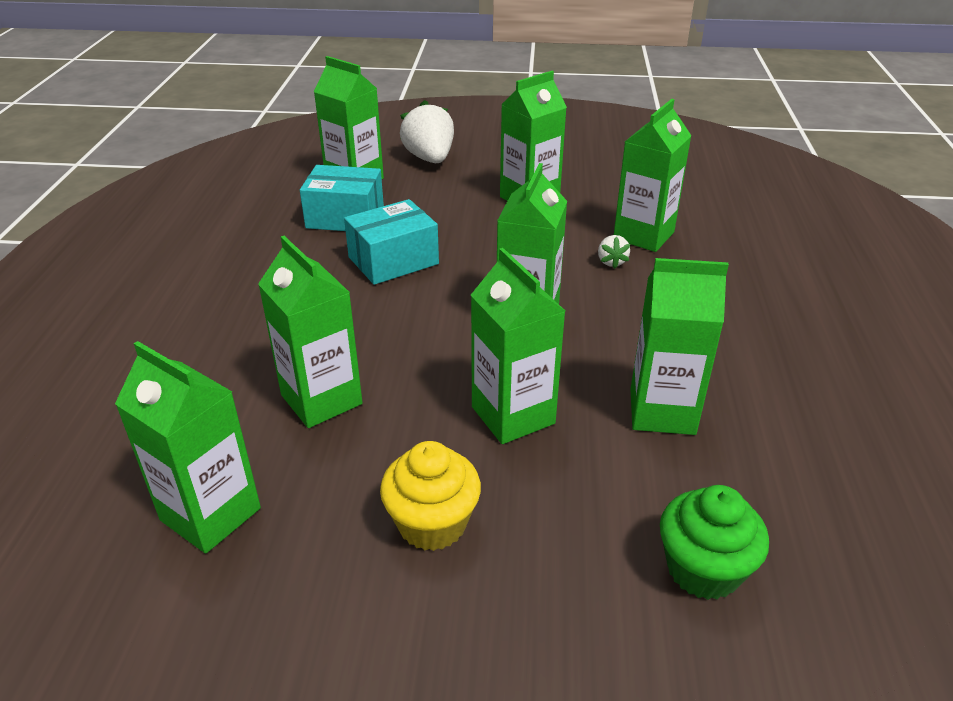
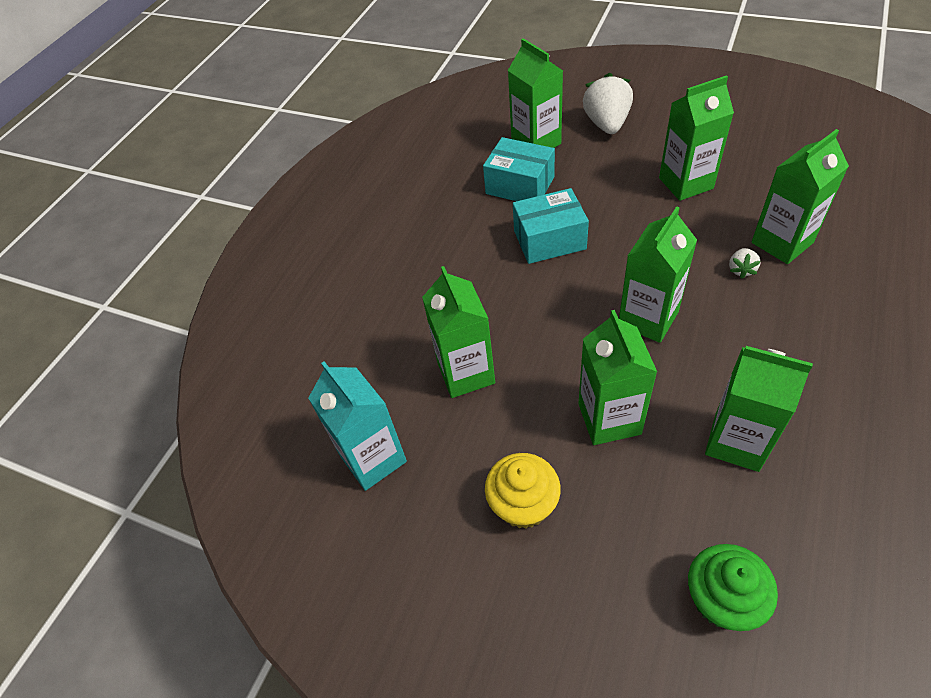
camera: 25 degrees right, 15 degrees up
(210, 514) = (373, 458): green carton -> turquoise carton

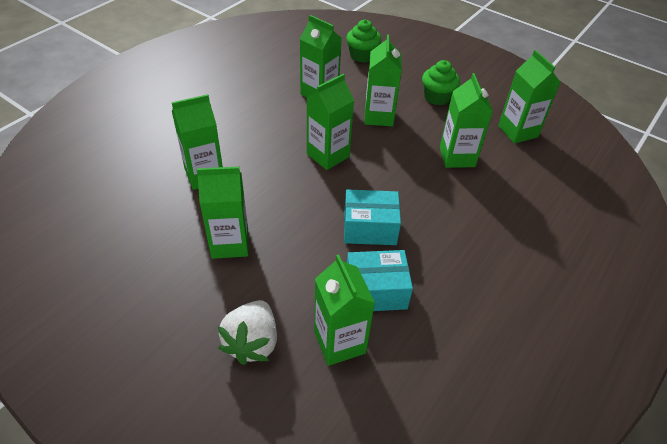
camera: 175 degrees left, 5 degrees down
(373, 458) = (517, 131): turquoise carton -> green carton
(520, 185) = (376, 291): turquoise box -> turquoise box turned 45 degrees counterclockwise
(523, 504) = (437, 97): yellow cupcake -> green cupcake
(741, 270) = (247, 166): white strawberry -> none

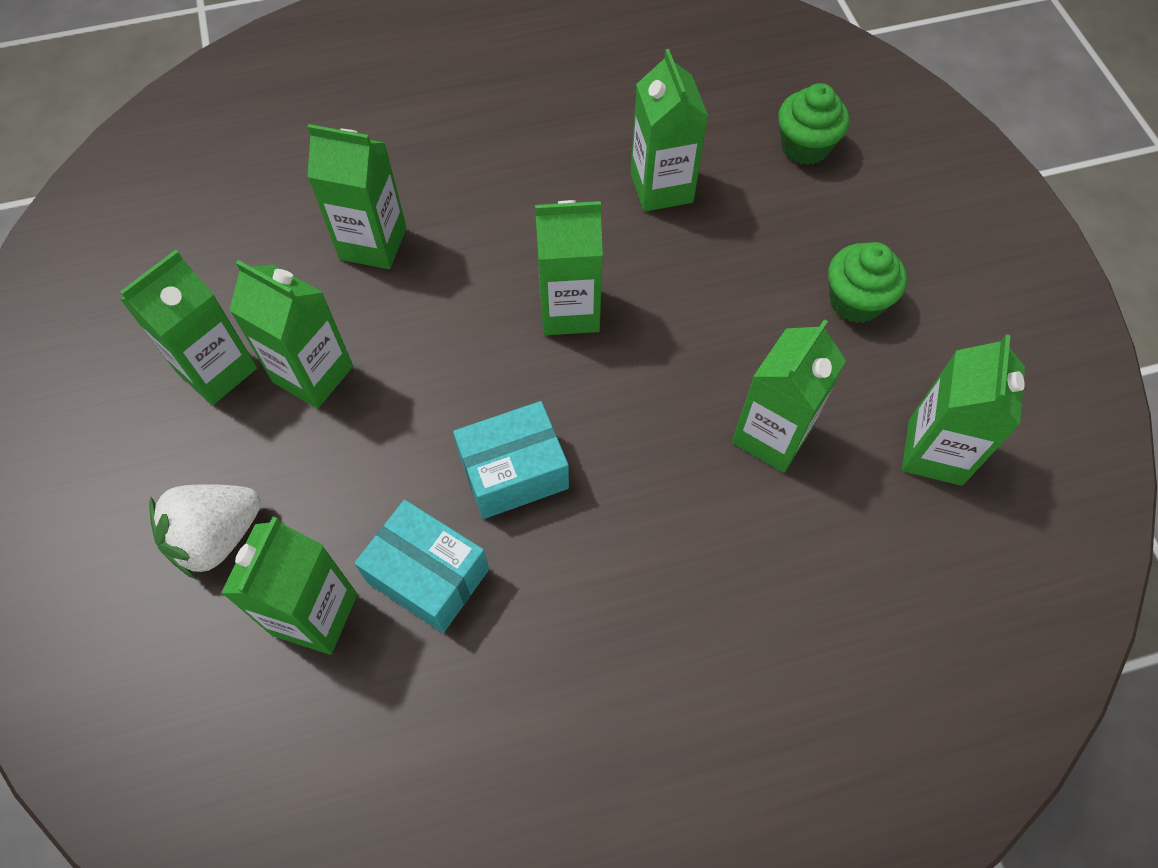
camera: 40 degrees right, 15 degrees up
(369, 228) = (514, 472): turquoise box -> turquoise box turned 60 degrees counterclockwise
(379, 116) = (716, 284): green carton -> green carton (217, 370)

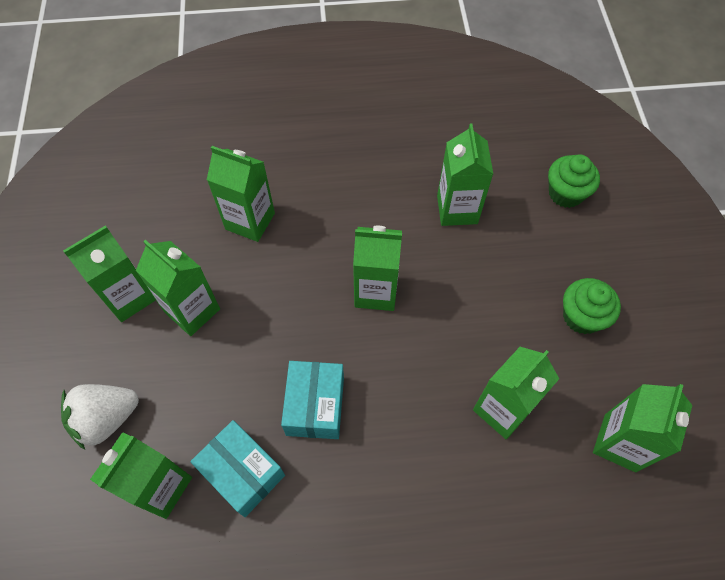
camera: 10 degrees right, 0 degrees up
(514, 472) = (315, 406): turquoise box -> turquoise box turned 75 degrees counterclockwise

